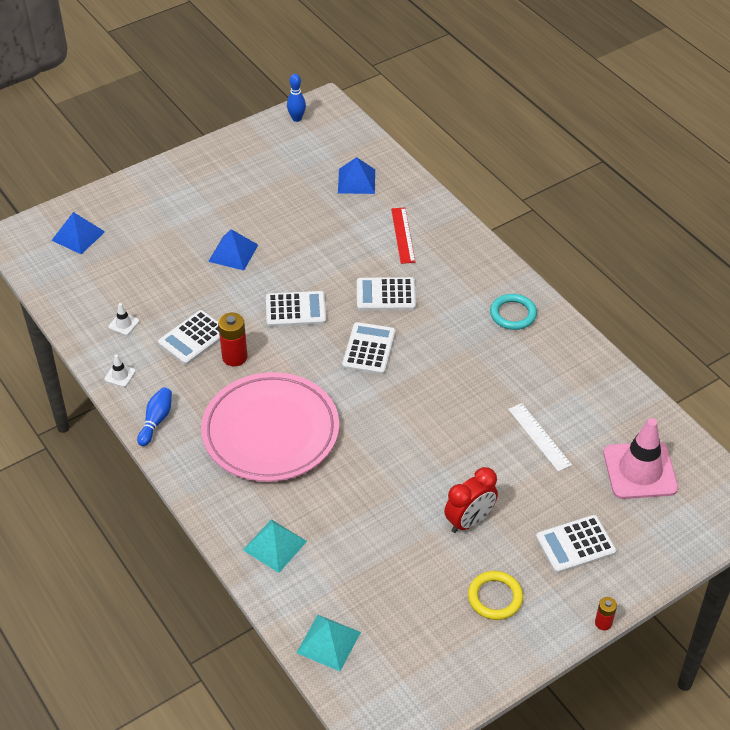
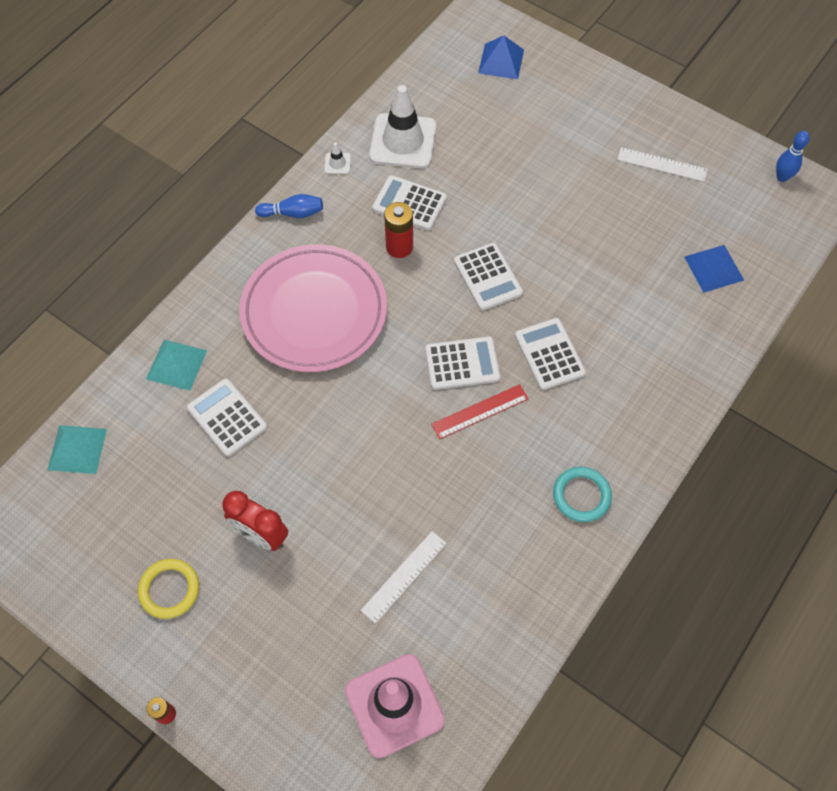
camera: 70 degrees right, 15 degrees up
(124, 324) = (403, 141): white traffic cone -> white traffic cone, size x2.47
(233, 253) = (542, 194): blue pyramid -> none
(246, 176) = (662, 164): none -> white ruler
(403, 235) = (651, 342): red ruler -> red ruler (480, 411)
(575, 545) = (263, 656): white calculator -> white calculator (227, 417)

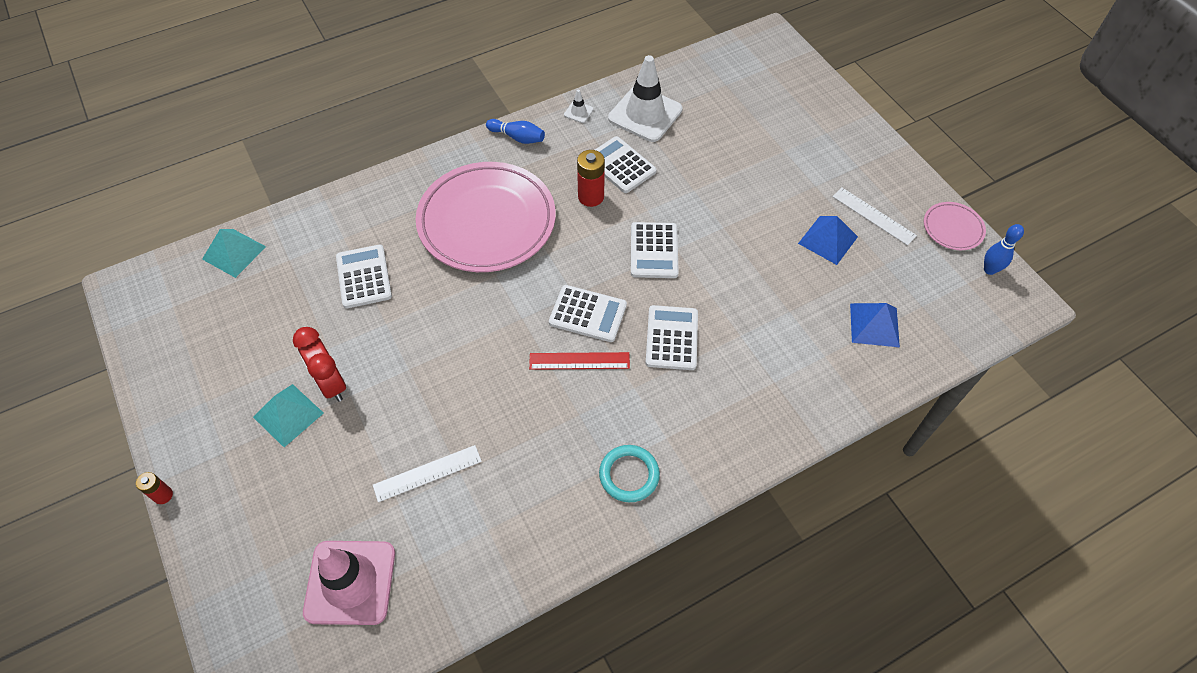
camera: 25 degrees right, 5 degrees down
(169, 589) = (231, 394): yellow ring -> none
(176, 364) = (351, 219): turquoise pyramid -> turquoise pyramid (288, 415)
(501, 61) = (770, 80): blue pyramid -> blue pyramid (828, 240)
(733, 150) = (952, 228): none -> pink plate

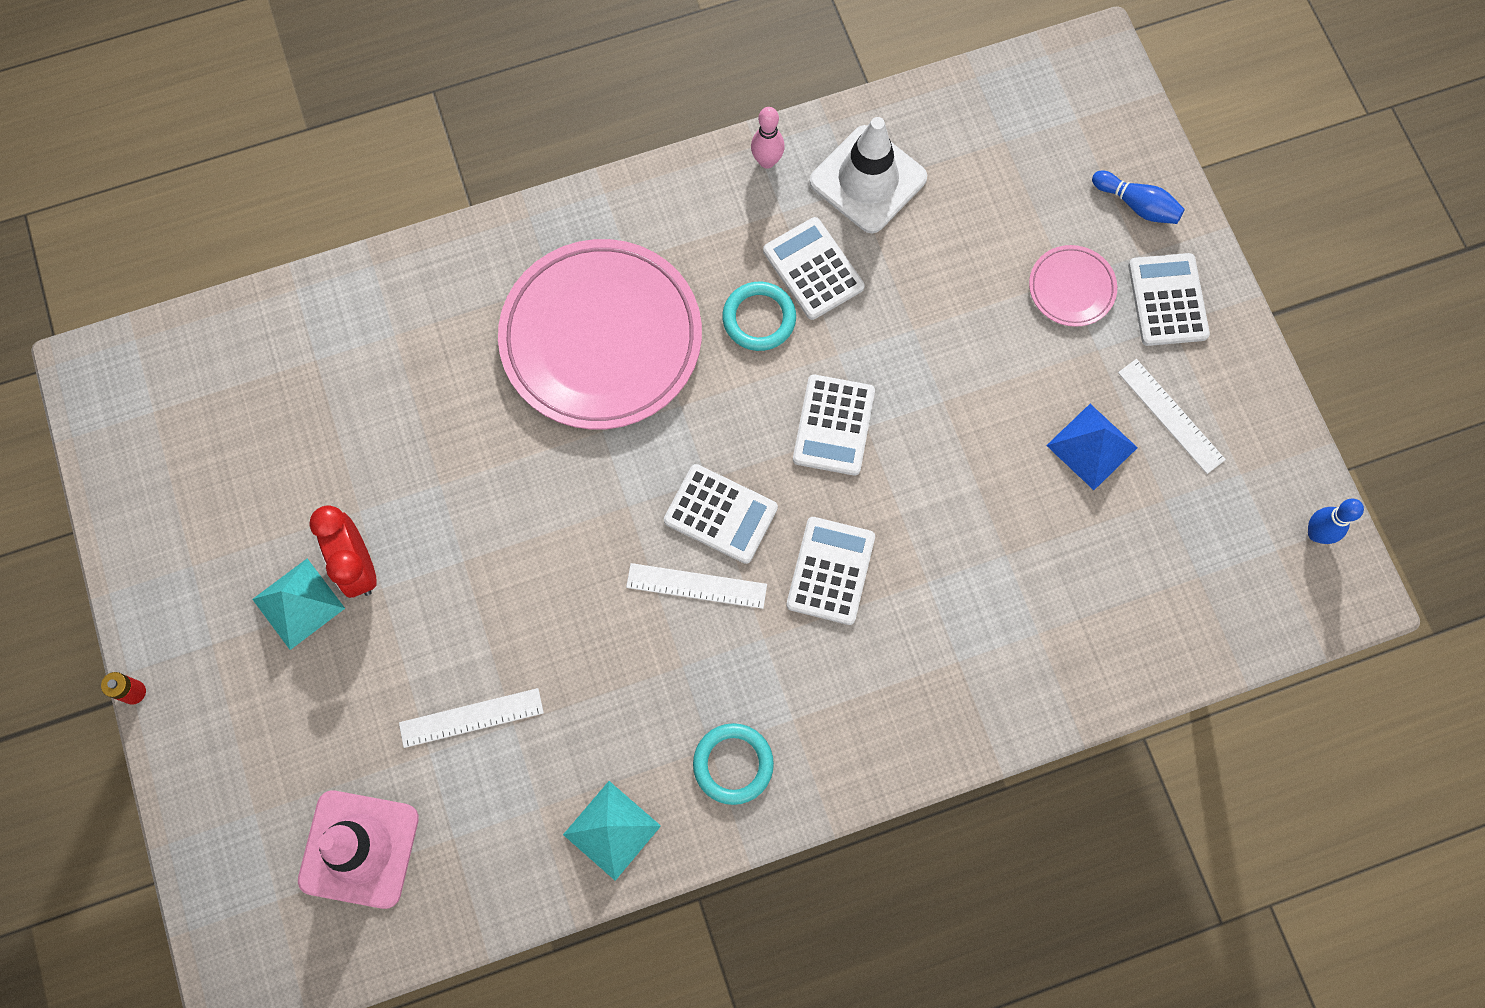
camera: 10 degrees right, 15 degrees up
(234, 252) = (240, 336): turquoise pyramid -> turquoise pyramid (612, 830)
(364, 277) = (417, 404): white calculator -> white calculator (1167, 300)
(517, 137) = (667, 195): blue bowling pin -> blue bowling pin (1137, 205)
(578, 112) = (767, 161): white traffic cone -> pink bowling pin
(579, 361) = (696, 586): red ruler -> white ruler
(591, 197) = (759, 318): red battery -> turquoise ring
(874, 325) = (1121, 596): blue pyramid -> none
(952, 228) = (1283, 455): pink plate -> pink plate (1071, 288)

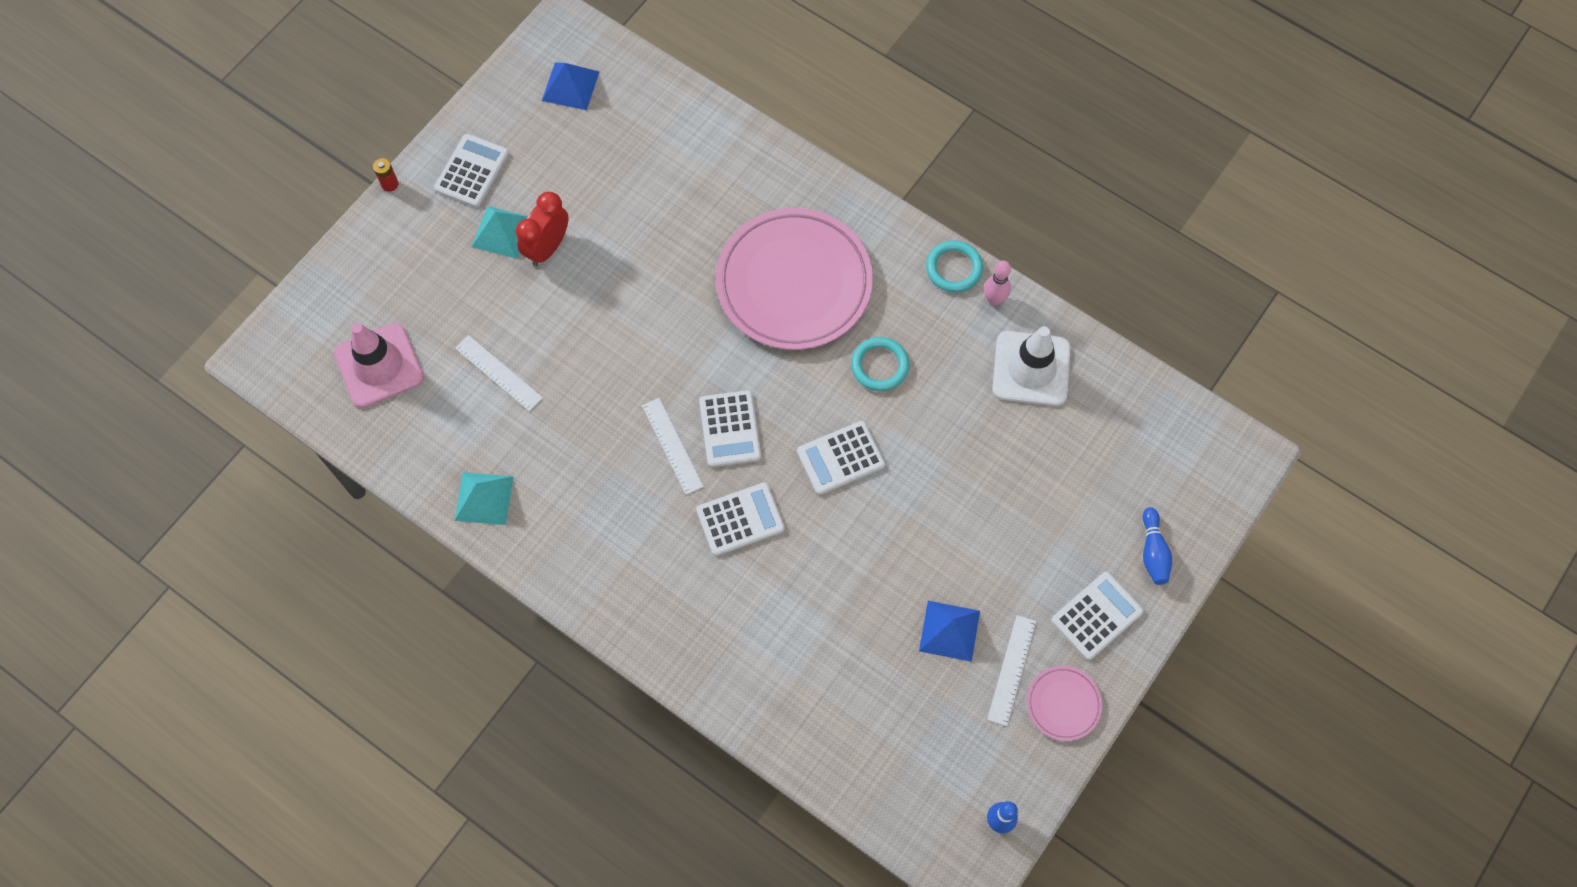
camera: 55 degrees right, 5 degrees down
(174, 412) = (570, 86): none -> blue pyramid
(733, 764) = (573, 542): turquoise ring -> turquoise ring (954, 268)
(813, 269) = (940, 376): white calculator -> white calculator (472, 171)
(1071, 288) = (1055, 547): pink plate -> pink plate (1063, 704)

